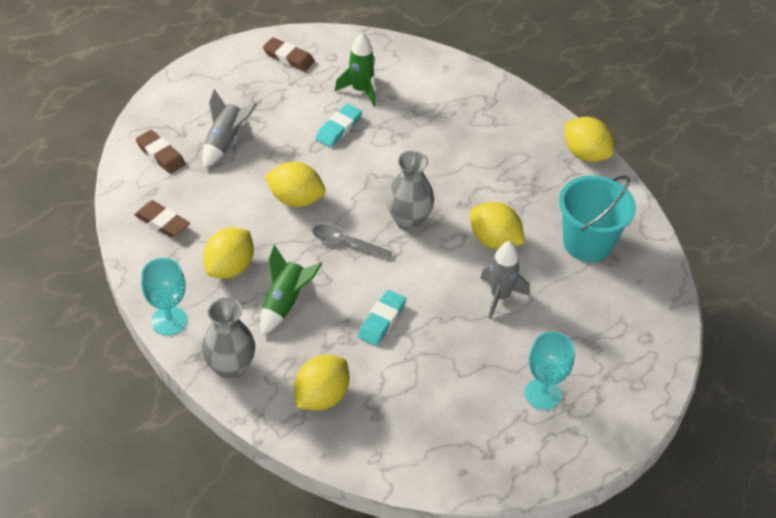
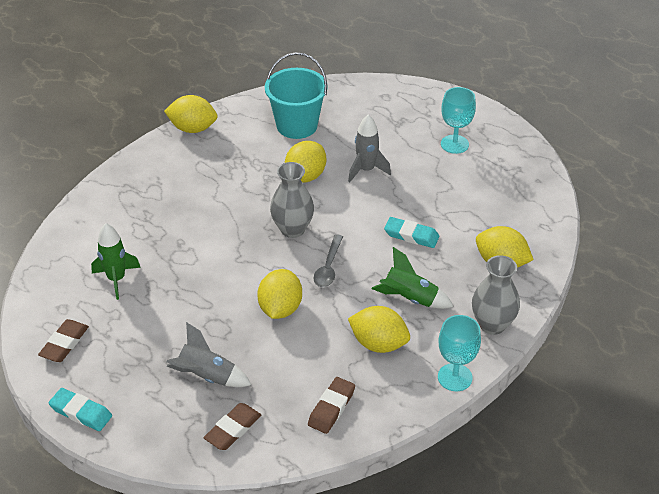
camera: 95 degrees left, 5 degrees down
(338, 128) = (176, 289): turquoise eraser -> turquoise eraser (81, 412)
(585, 154) = (193, 128): yellow lemon -> yellow lemon turned 60 degrees clockwise

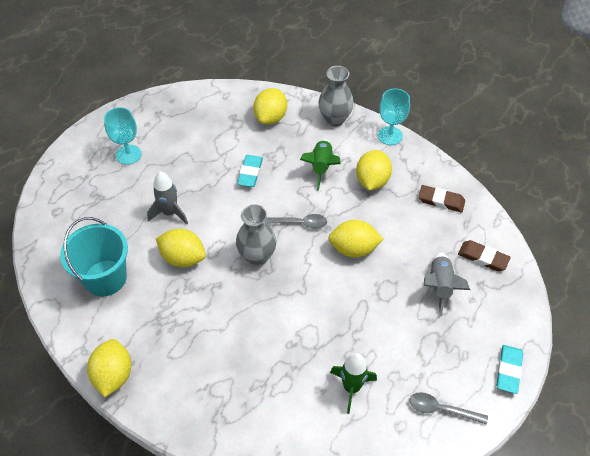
camera: 100 degrees left, 10 degrees up
(64, 343) = (441, 409): brown eraser -> grey spoon

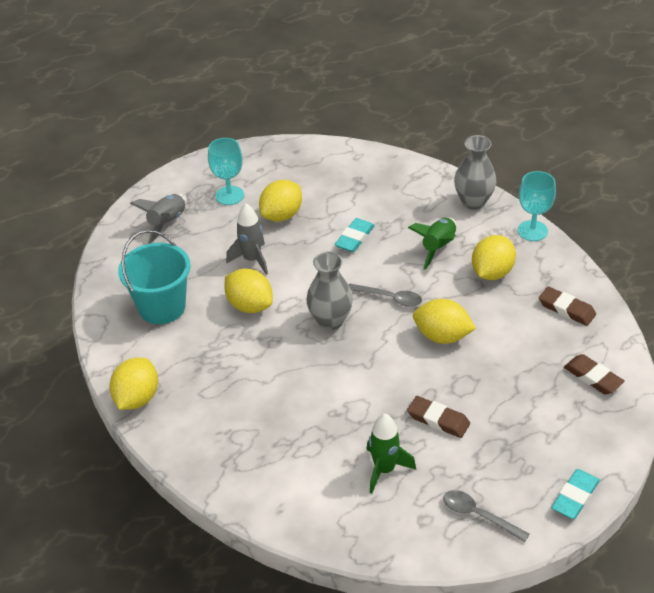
camera: 20 degrees right, 10 degrees down
(271, 117) = (400, 187): yellow lemon -> yellow lemon (282, 215)
(378, 328) = (438, 420): none -> brown eraser
(440, 286) = (528, 394): grey rocket -> grey rocket (167, 223)

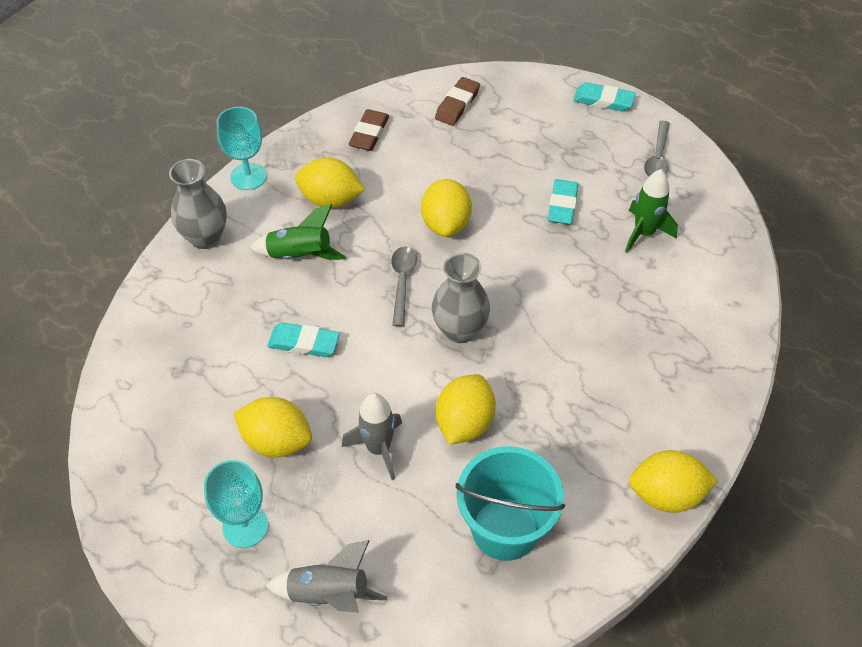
camera: 110 degrees left, 10 degrees up
(438, 420) = (562, 205): brown eraser -> turquoise eraser

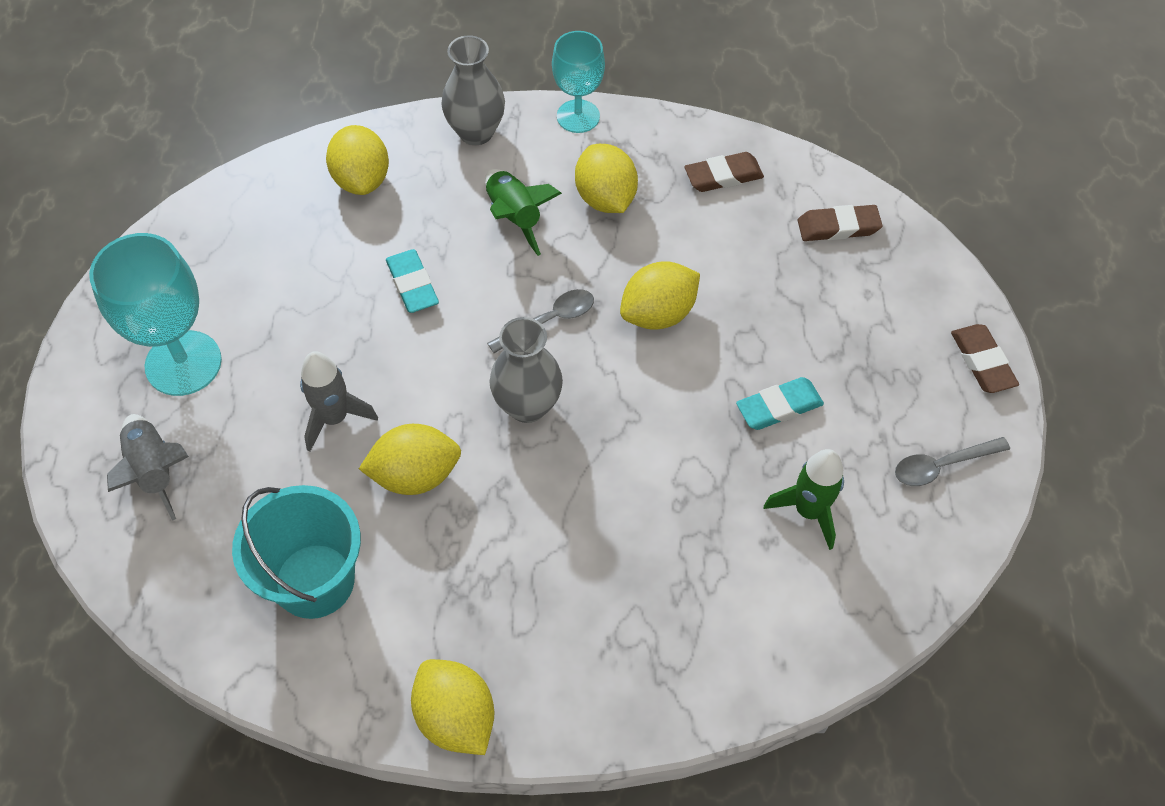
camera: 55 degrees right, 5 degrees up
(245, 526) = (183, 363): turquoise goblet -> turquoise goblet, size x1.54
(277, 441) = (287, 331): yellow lemon -> yellow lemon (362, 179)
(603, 100) = (982, 361): turquoise eraser -> brown eraser

